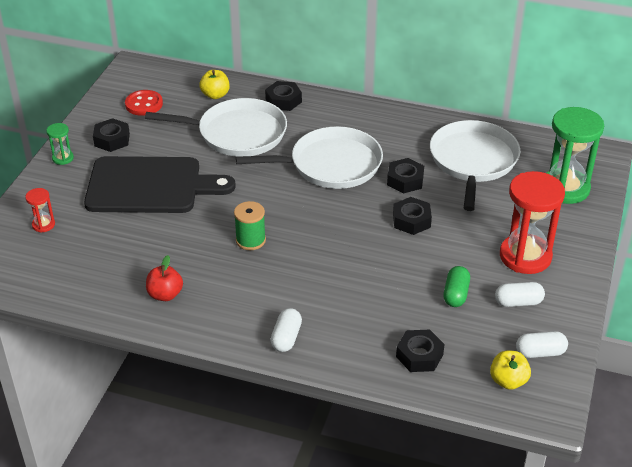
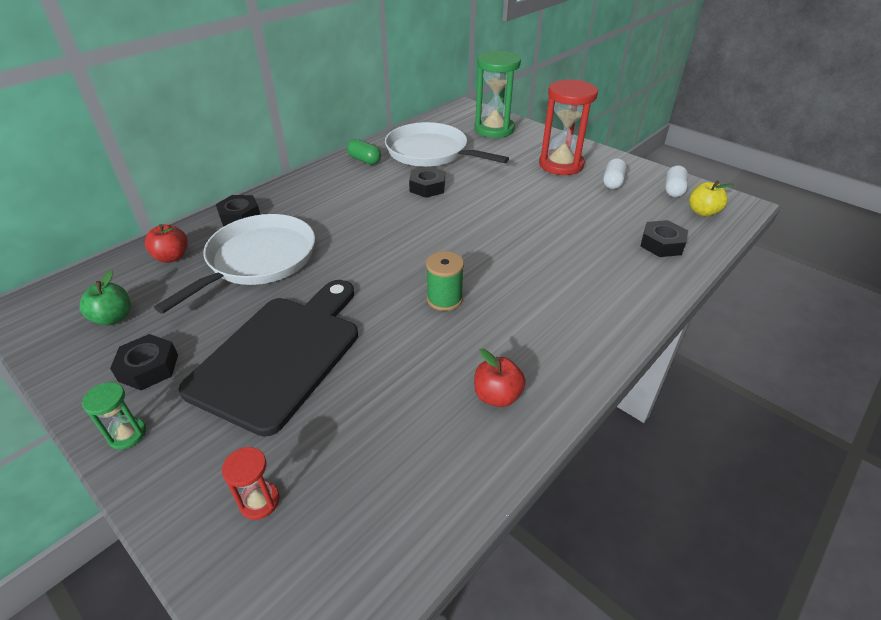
camera: 65 degrees left, 0 degrees up
(144, 104) = (113, 318): red button -> green apple
(215, 95) = (172, 257): yellow apple -> red apple
(286, 338) = (612, 316): white capsule -> none
(331, 165) = (369, 217): white pan -> none
(411, 220) = (483, 199): black nut -> none
(455, 294) = (590, 205): green capsule -> green capsule (364, 160)

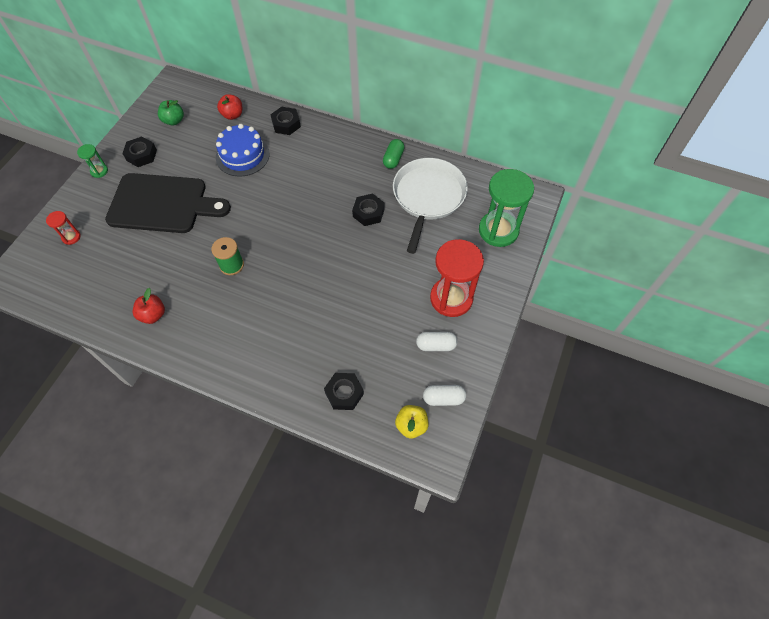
camera: 70 degrees right, 20 degrees up
(258, 260) = (242, 155): white pan -> blue cake

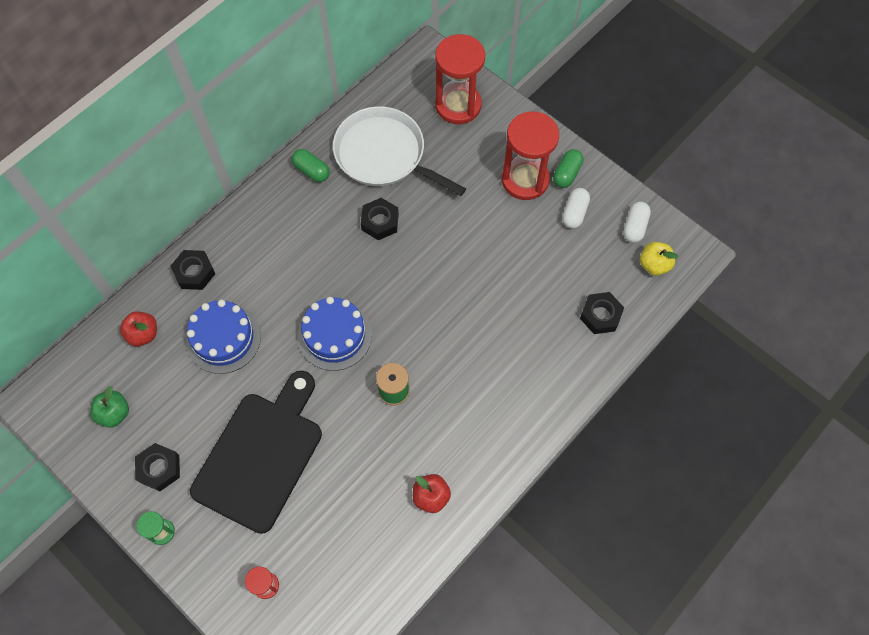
camera: 70 degrees left, 5 degrees up
(265, 215) = (334, 335): none -> blue cake
(472, 328) = (566, 174): none -> green capsule
(498, 230) = (458, 105): green hourglass -> red hourglass

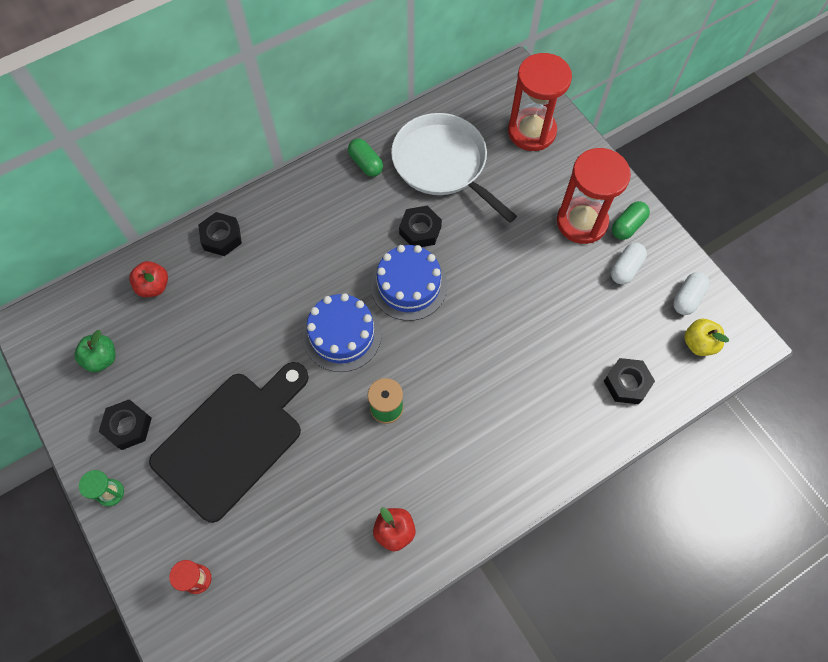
camera: 15 degrees right, 0 degrees up
(223, 338) = (230, 310): blue cake -> blue cake (409, 285)

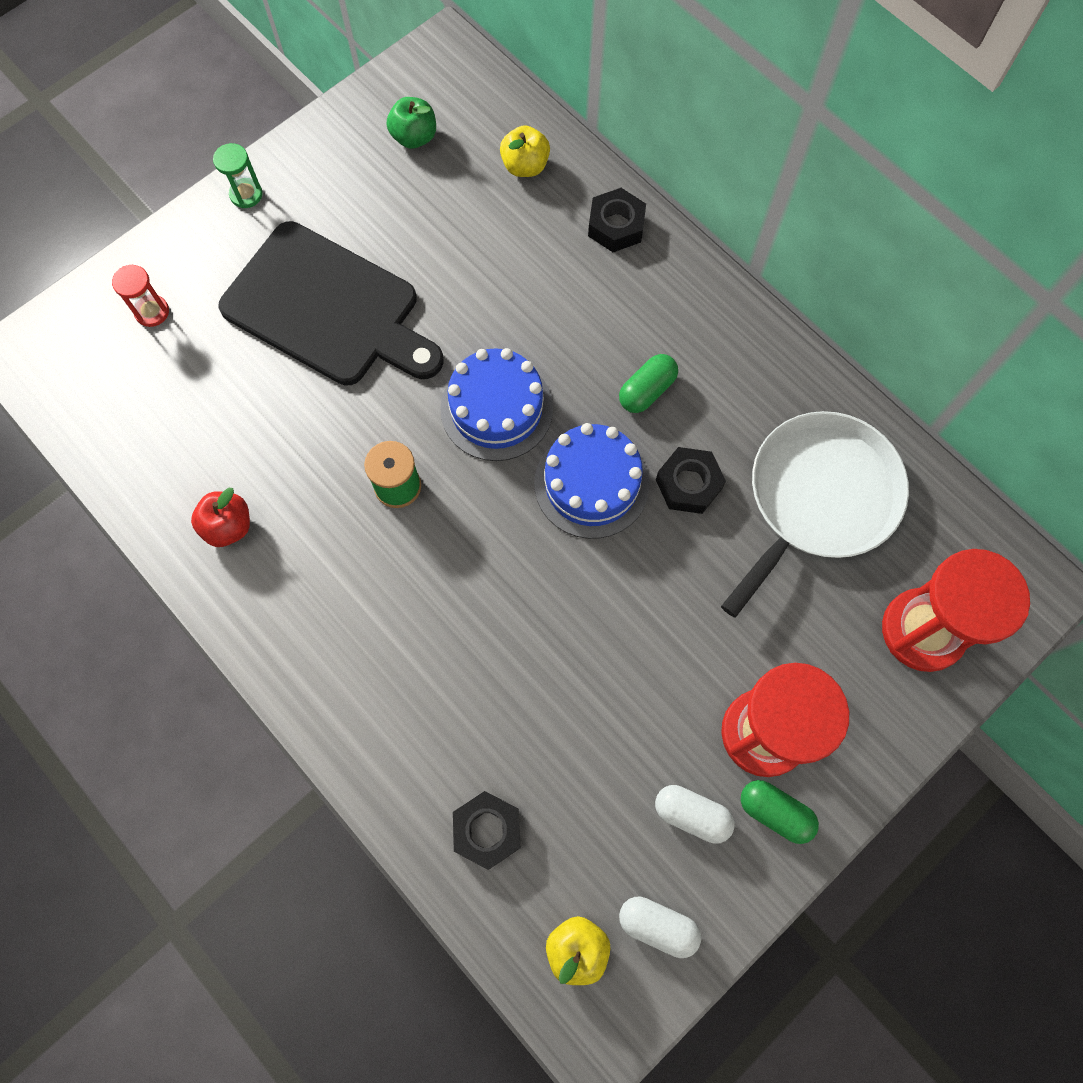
camera: 80 degrees right, 5 degrees up
(128, 426) = (330, 190): black nut -> none
(154, 286) = (525, 166): red apple -> yellow apple
(366, 163) = (788, 386): green capsule -> green capsule (647, 390)

